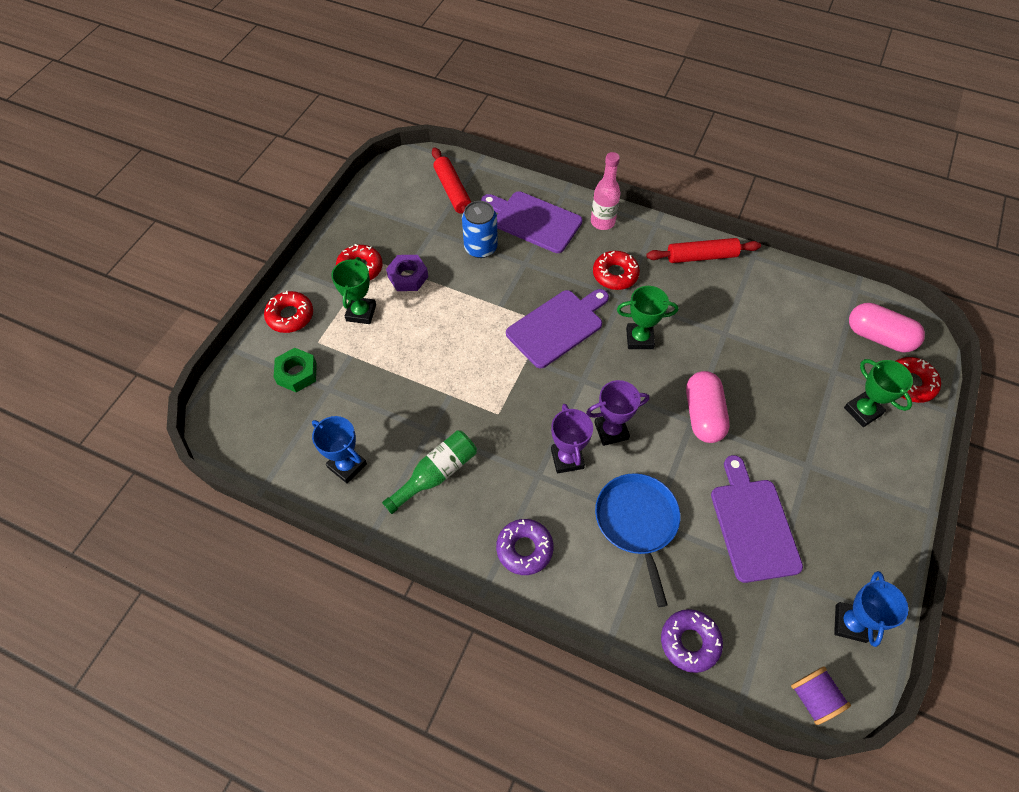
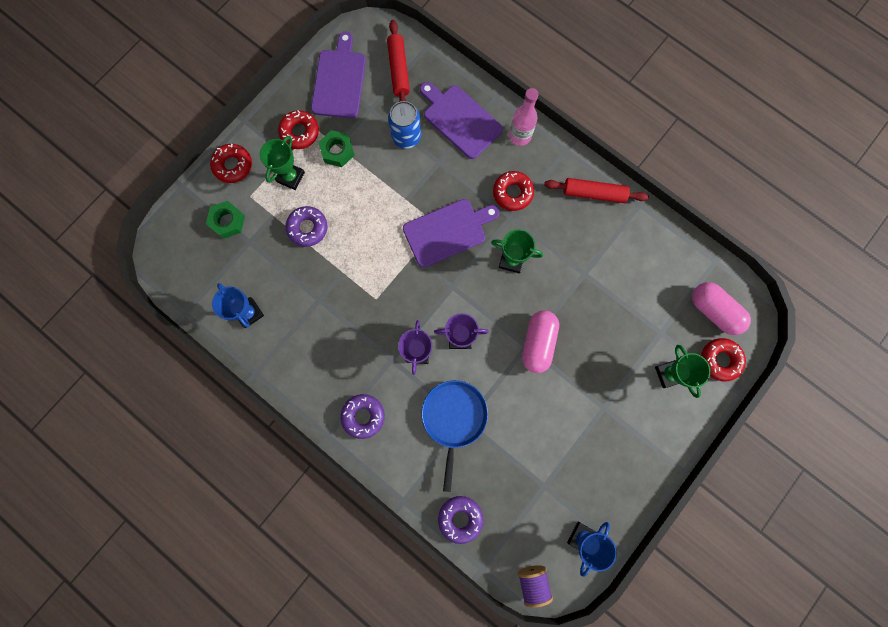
camera: 15 degrees right, 20 degrees up
(395, 359) = (307, 228): none -> purple donut
(408, 277) = (337, 151): purple nut -> green nut
(436, 475) = (314, 338): green bottle -> none
(753, 525) = (541, 444): purple cutting board -> purple cutting board (339, 81)

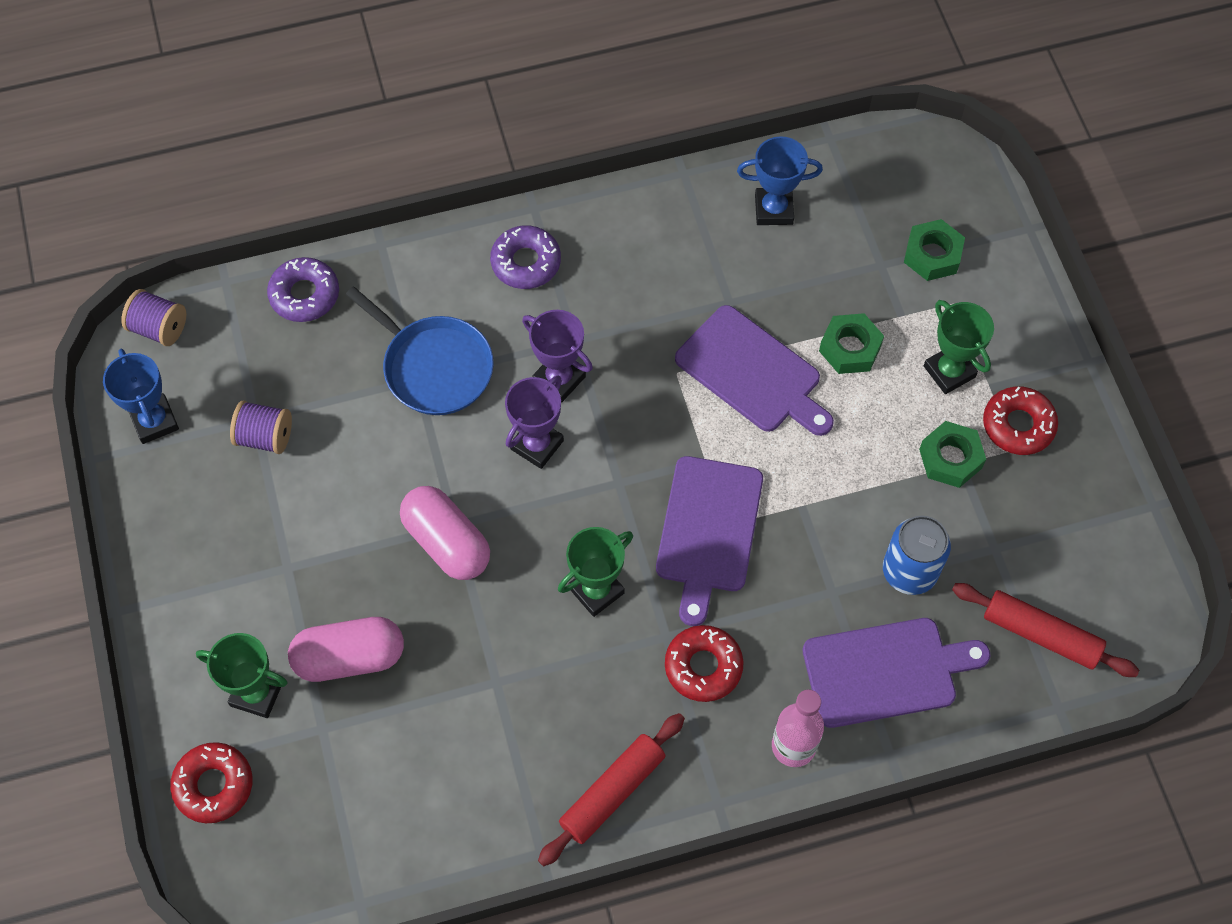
camera: 125 degrees right, 15 degrees down
(233, 165) = (1020, 308): red donut -> none
(307, 228) = (850, 348): purple donut -> green nut
(339, 81) = (1076, 533): purple cutting board -> purple cutting board (752, 373)
(550, 473) = (265, 437): none -> purple spool
(713, 311) = (289, 835): pink capsule -> pink capsule (349, 657)

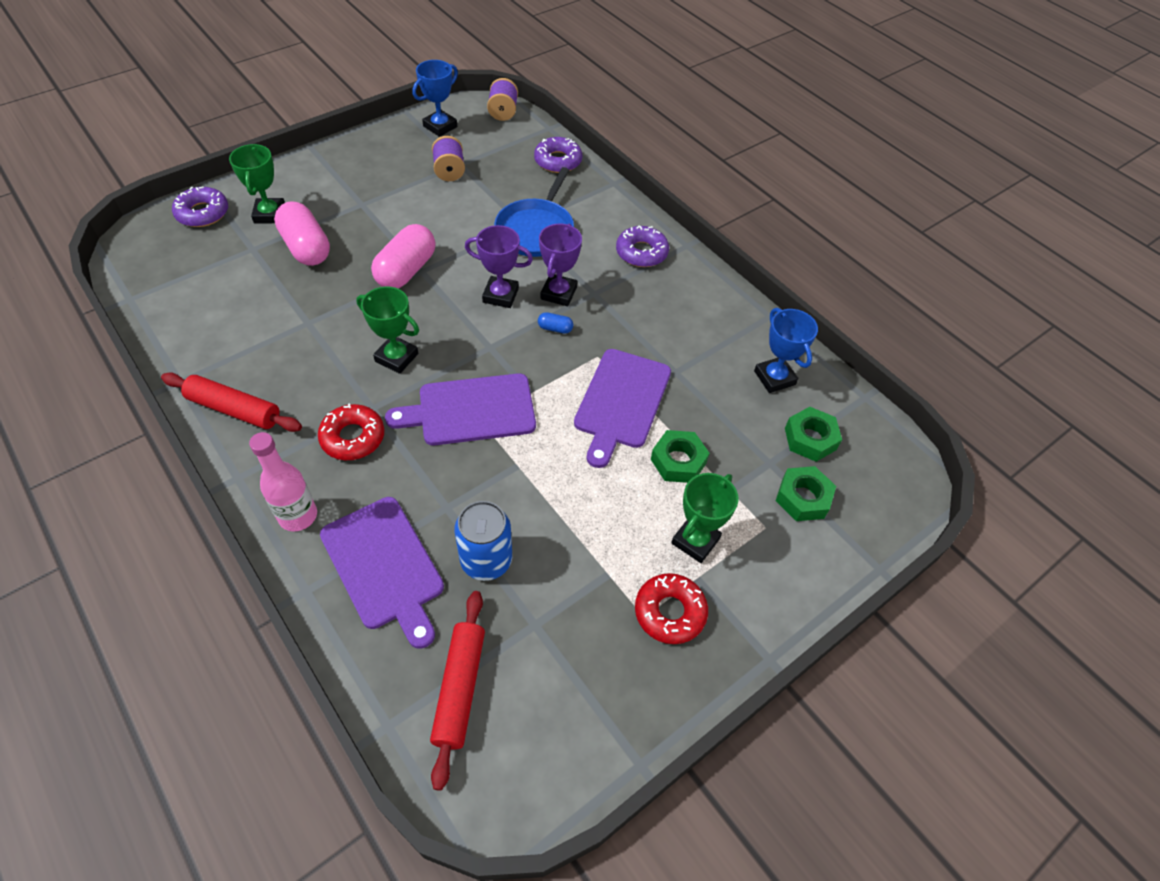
camera: 65 degrees right, 10 degrees down
(214, 785) = (203, 213): red donut -> purple donut
(616, 402) = (555, 328): none -> blue capsule
(950, 458) = (609, 564): green nut -> green nut (810, 439)

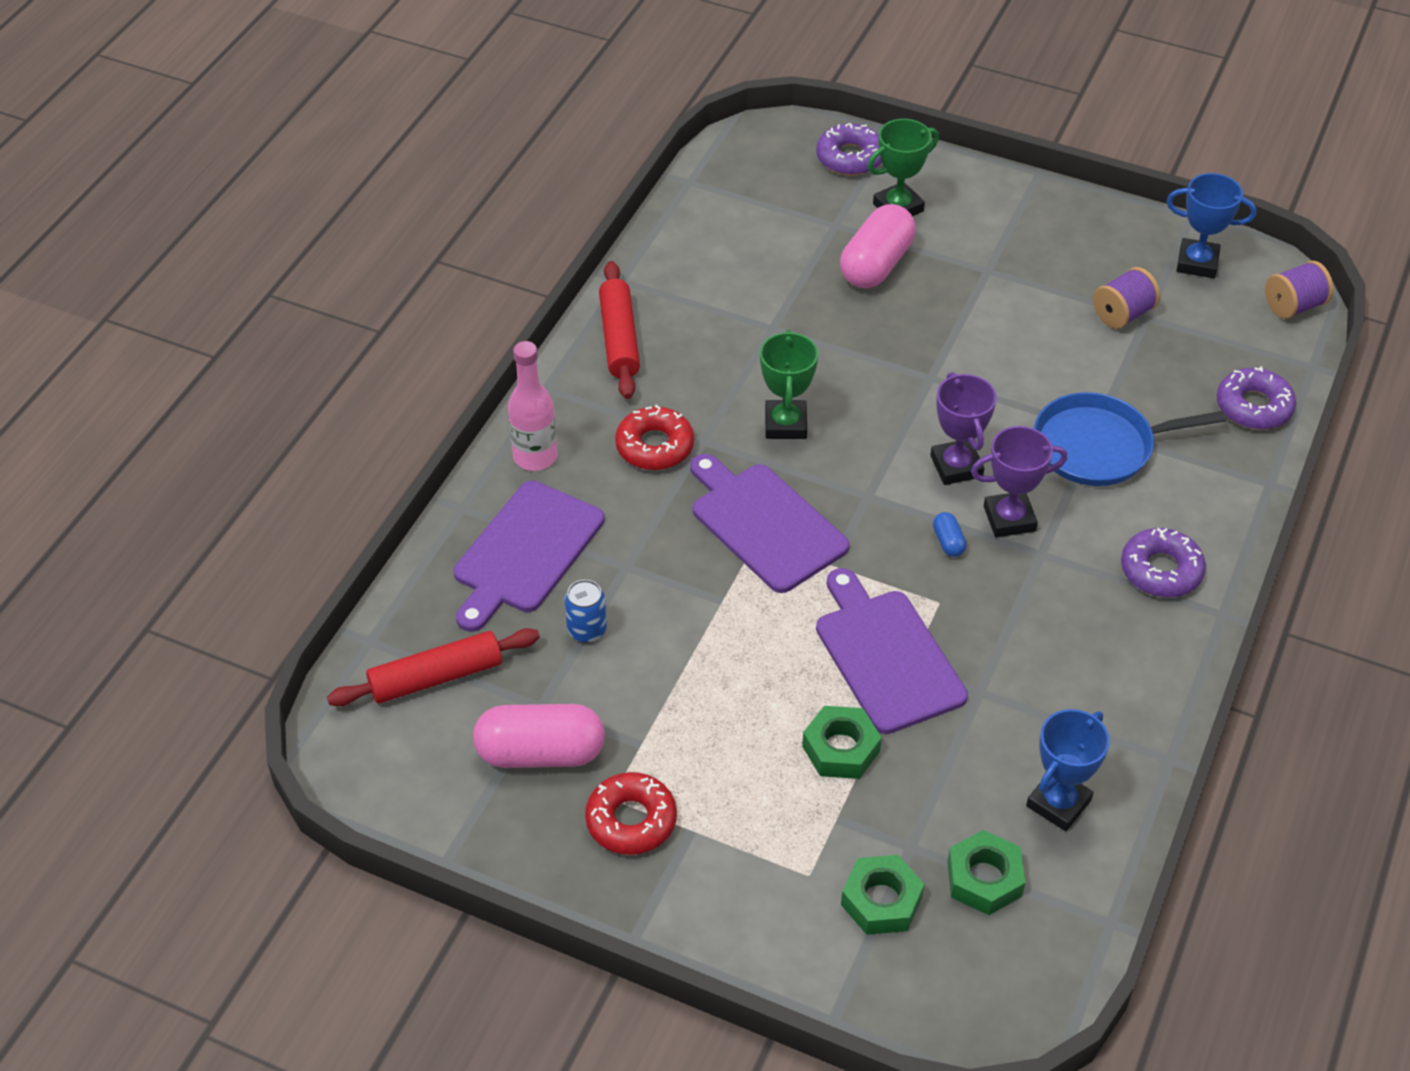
camera: 65 degrees right, 5 degrees down
(406, 270) = (919, 364): pink capsule -> pink capsule (541, 753)
(486, 560) = (587, 630): blue can -> blue can, size x0.63
(621, 402) = (886, 656): purple cutting board -> purple cutting board turned 75 degrees clockwise
(695, 541) = (739, 809): green trophy -> none

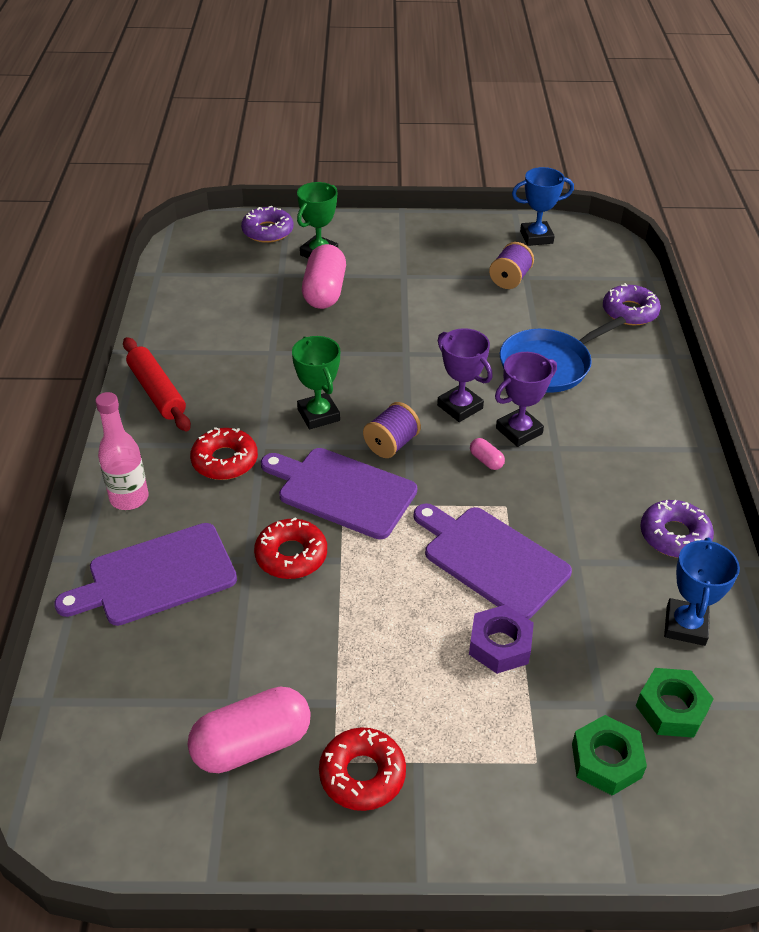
camera: 25 degrees left, 5 degrees down
(436, 677) = (124, 711): red rolling pin -> none
(525, 552) = (156, 576): purple cutting board -> purple cutting board turned 60 degrees clockwise
(587, 630) = (240, 622): blue can -> none
(673, 577) = (291, 555): none -> red donut
(841, 749) = (500, 645): green nut -> purple nut
(948, 542) = (486, 460): blue capsule -> pink capsule
(1161, 570) = (643, 433): purple donut -> purple donut (674, 535)
(1293, 306) = (612, 246): purple spool -> purple spool (391, 444)

